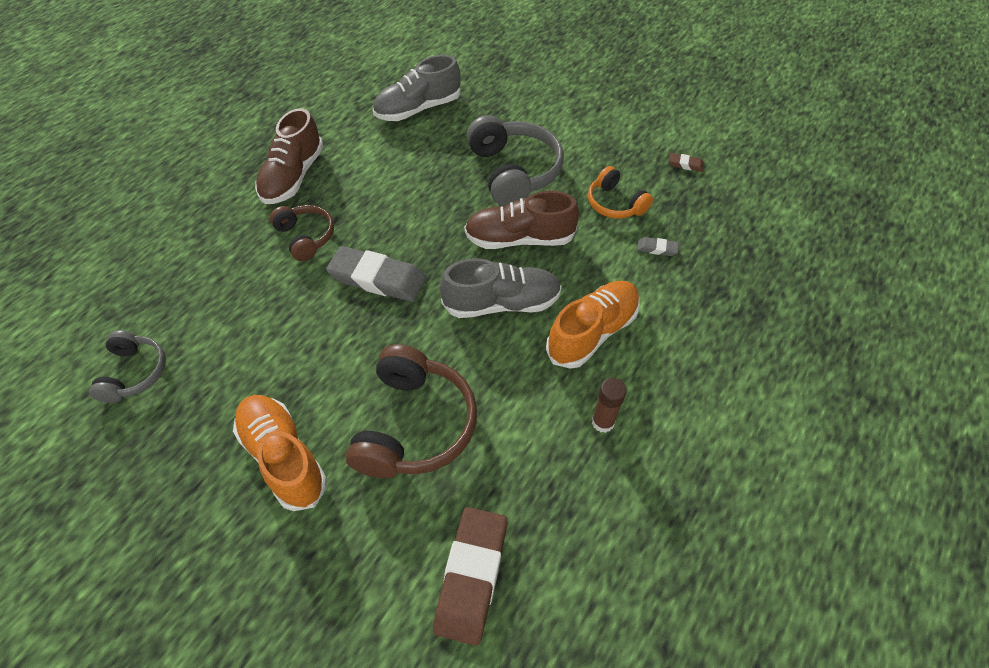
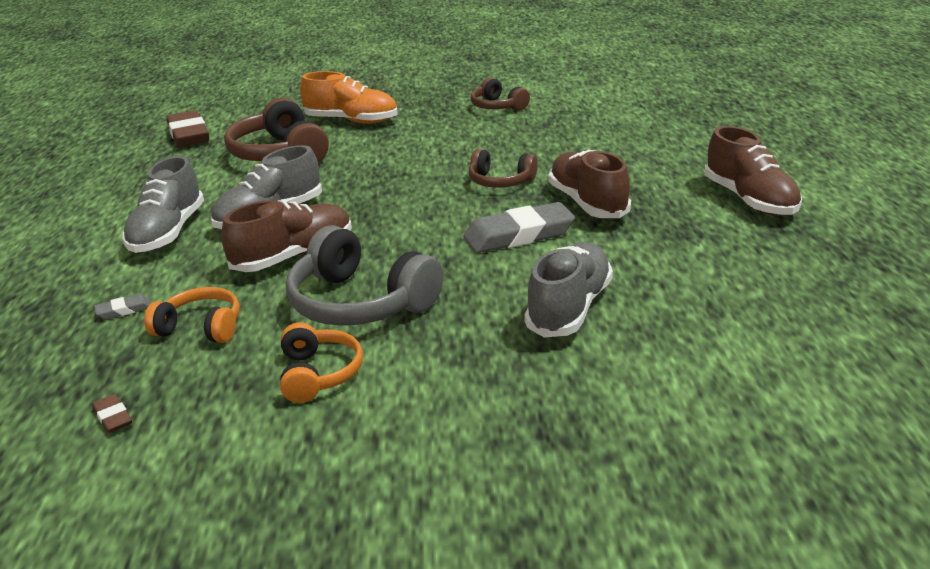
camera: 145 degrees right, 25 degrees down
(134, 373) = (497, 106): grey headphones -> brown headphones
(214, 122) = (750, 200): none -> brown shoe
(377, 278) = (400, 188): grey eraser -> grey eraser (519, 235)
(571, 137) = (319, 374): none -> orange headphones
(592, 332) = (168, 233): orange shoe -> grey shoe
(603, 422) = (131, 200): brown glue stick -> none
(685, 164) = (113, 417): brown eraser -> brown eraser turned 75 degrees clockwise

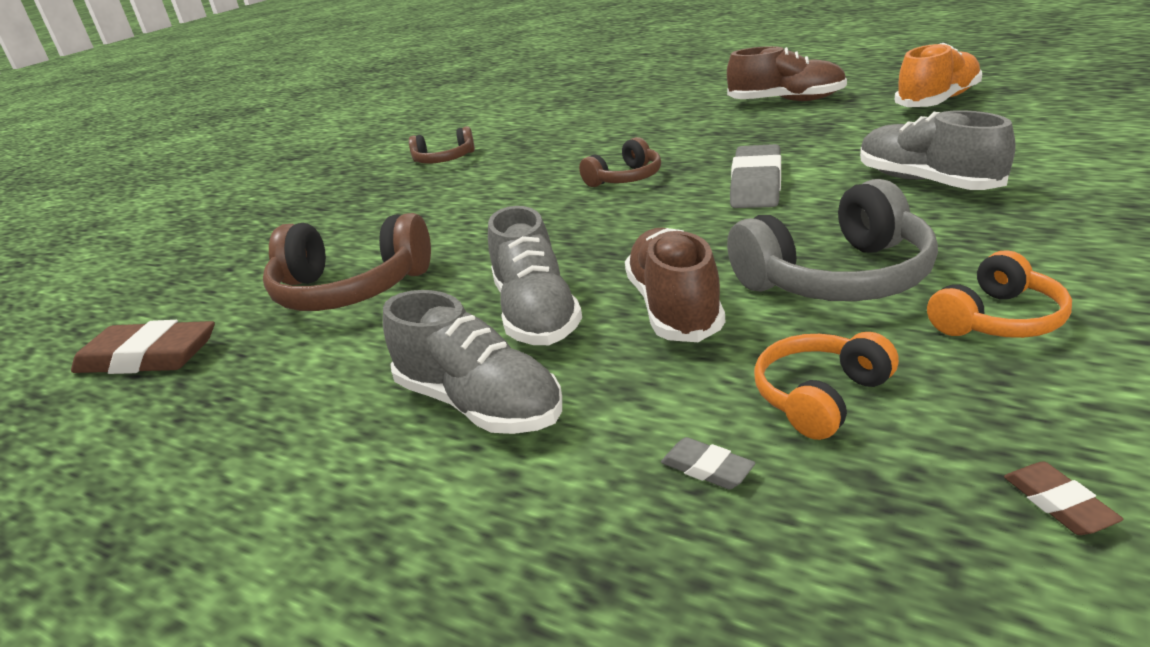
camera: 55 degrees left, 0 degrees up
(113, 417) = (1058, 503): brown eraser -> brown eraser turned 75 degrees clockwise
(124, 310) = (707, 468): grey eraser -> grey eraser turned 60 degrees counterclockwise
(319, 374) = (997, 319): orange headphones -> orange headphones turned 120 degrees clockwise
(351, 121) = (336, 234): orange shoe -> orange shoe (937, 101)
(587, 203) = (722, 151): brown shoe -> none

